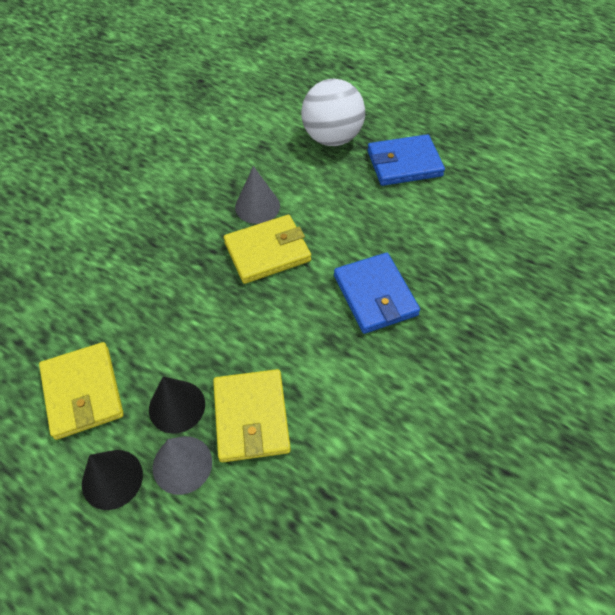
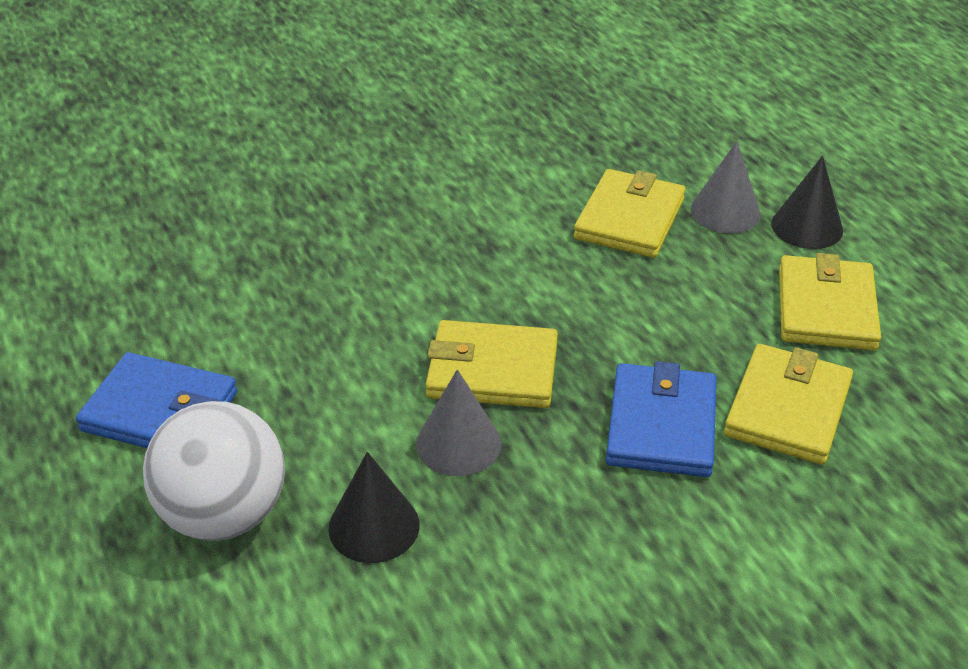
camera: 150 degrees left, 15 degrees down
(94, 299) = (787, 409): none -> yellow wallet
(177, 406) = (711, 256): black cone -> black cone (374, 526)
(375, 295) = (393, 266): blue wallet -> blue wallet (661, 425)

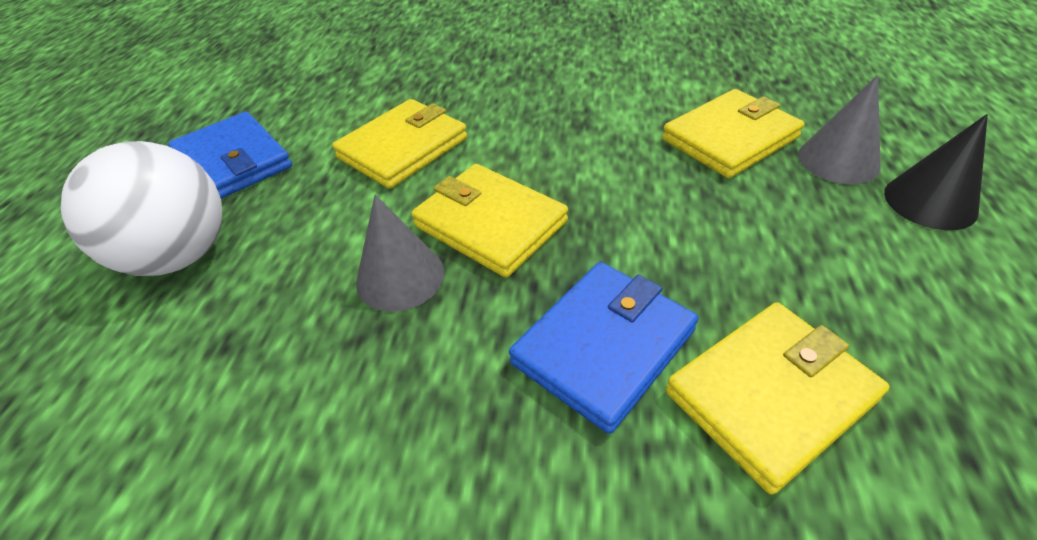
camera: 35 degrees right, 5 degrees up
(374, 526) = (261, 319): black cone -> none
(826, 308) = (901, 296): yellow wallet -> yellow wallet (403, 148)

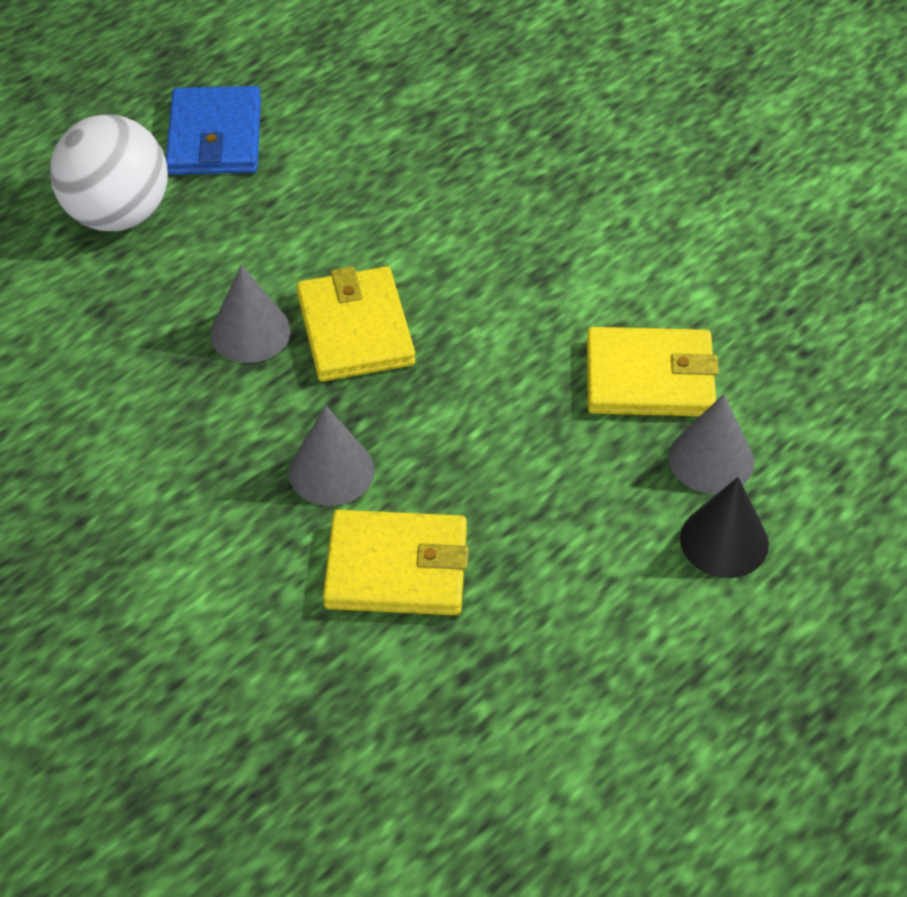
camera: 35 degrees right, 5 degrees up
(403, 148) = (360, 208): yellow wallet -> none
(603, 346) = (331, 471): blue wallet -> grey cone

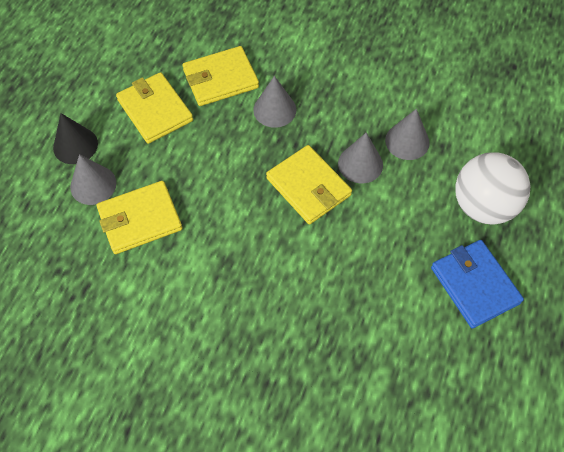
camera: 155 degrees right, 10 degrees up
(149, 337) = (407, 141): none -> grey cone
(551, 552) = (155, 110): none -> yellow wallet

